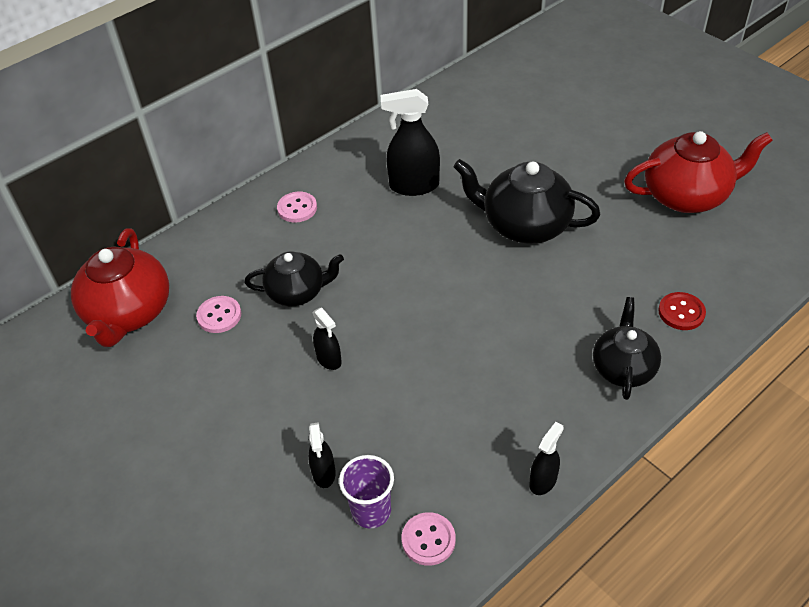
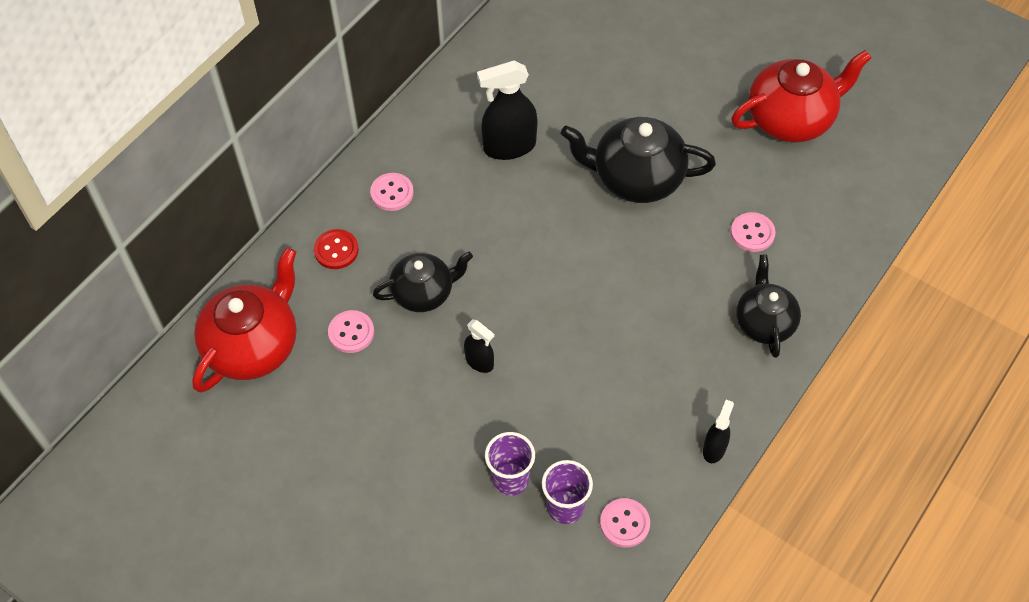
camera: 15 degrees left, 10 degrees up
(128, 313) = (254, 346): red teapot -> red teapot turned 135 degrees counterclockwise
(324, 473) = (510, 479): black spray bottle -> purple cup
(628, 286) = (752, 233): none -> pink button
(681, 312) = (807, 254): red button -> red button (336, 250)

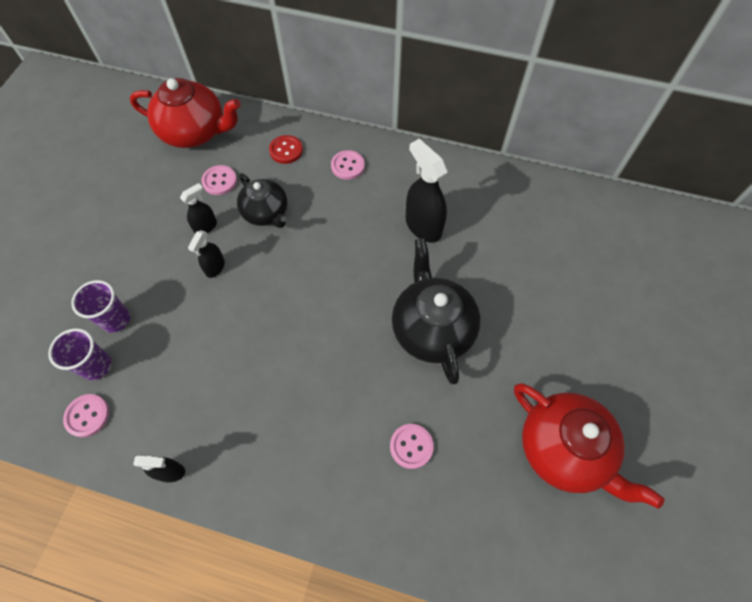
camera: 70 degrees right, 5 degrees up
(416, 361) = (206, 227): none -> black spray bottle
(764, 322) = (314, 483): black teapot -> none

